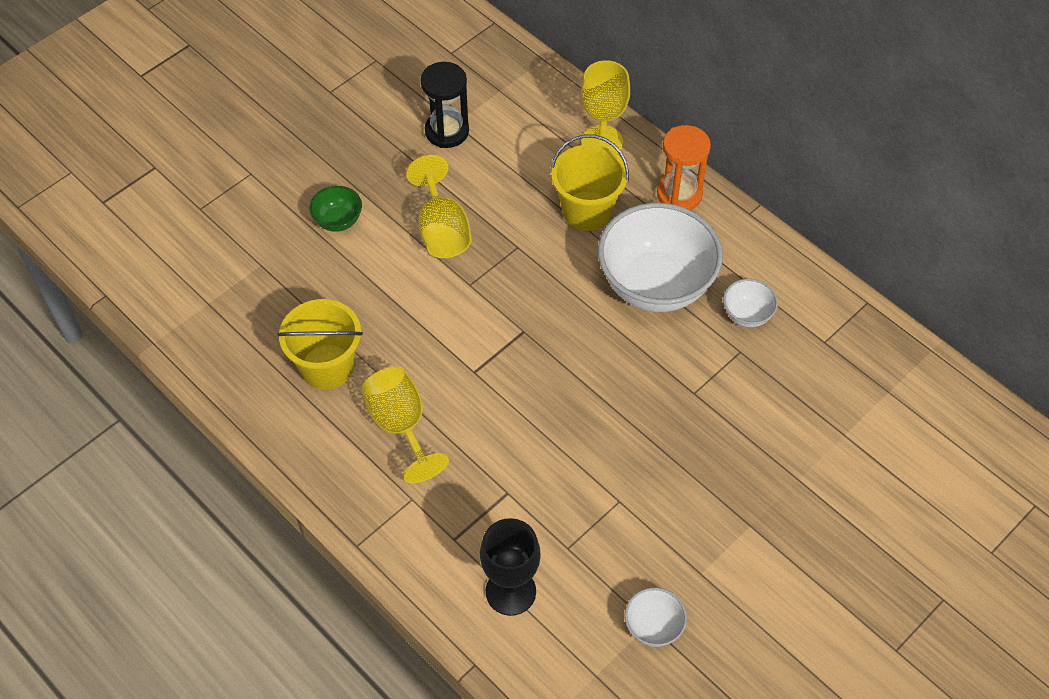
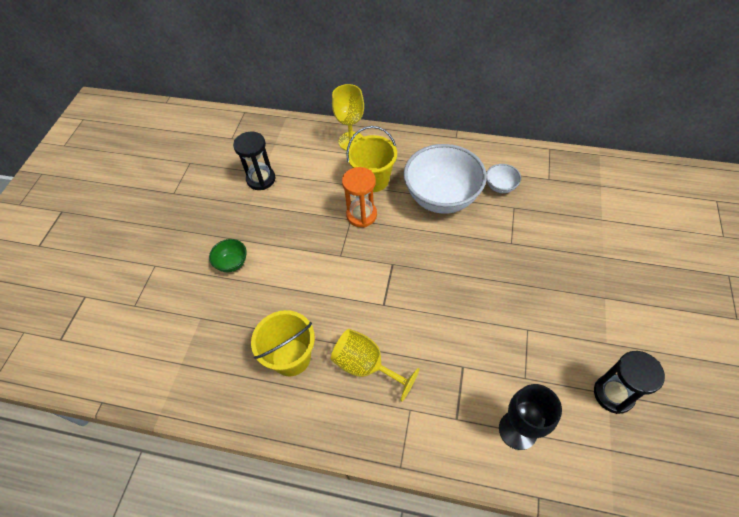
camera: 30 degrees left, 0 degrees up
(442, 230) = (300, 234): yellow goblet -> none
(653, 627) = (613, 394): white bowl -> black hourglass
(679, 194) = (413, 146): orange hourglass -> orange hourglass (361, 215)

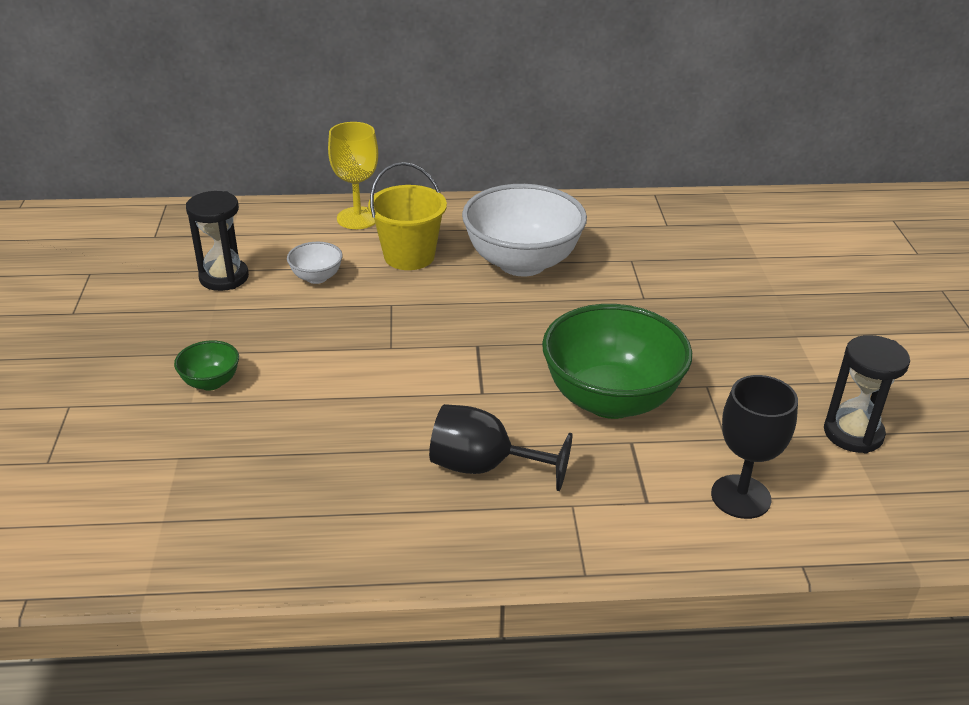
camera: 20 degrees left, 20 degrees down
(291, 357) = (356, 478): yellow bucket -> none
(361, 215) = (406, 297): orange hourglass -> none
(366, 366) = (484, 467): yellow goblet -> black goblet
(461, 328) = (610, 399): none -> green bowl
(500, 187) = (603, 241): white bowl -> white bowl (316, 277)

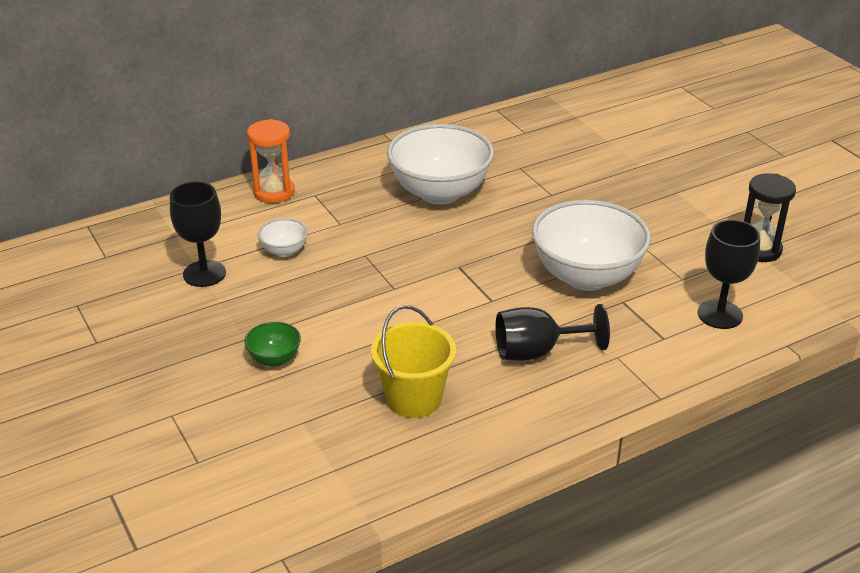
camera: 25 degrees left, 0 degrees up
(224, 277) = (204, 274): black hourglass -> black goblet
(357, 218) = (274, 192): yellow goblet -> orange hourglass
(409, 256) = (345, 212): yellow bucket -> yellow bucket (414, 398)
(610, 399) = (586, 276): green bowl -> white bowl

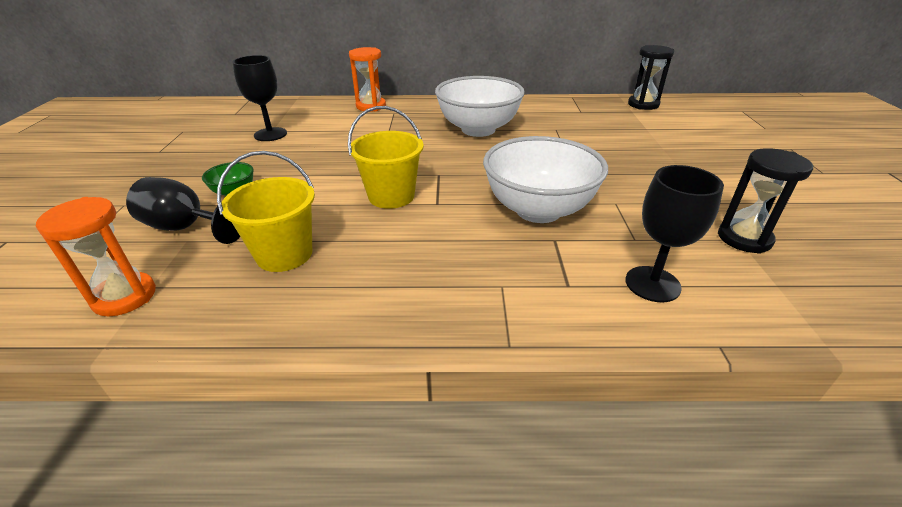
camera: 30 degrees right, 0 degrees up
(284, 251) = (333, 135): white bowl -> none
(326, 485) = (124, 297): none -> orange hourglass
(441, 307) = (391, 196): none -> yellow bucket
(537, 352) = (429, 254): black goblet -> black goblet (186, 228)
(580, 102) = (643, 104): none -> black hourglass

